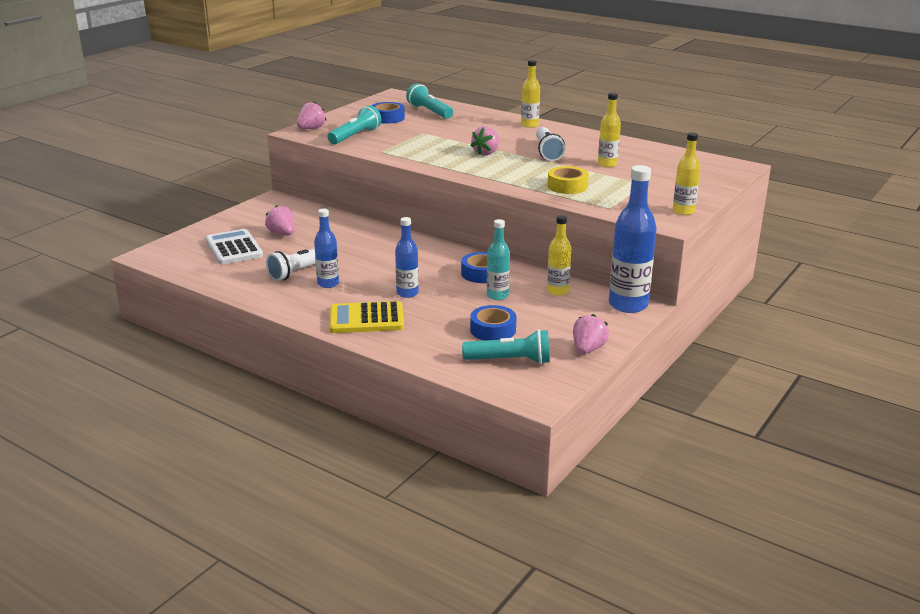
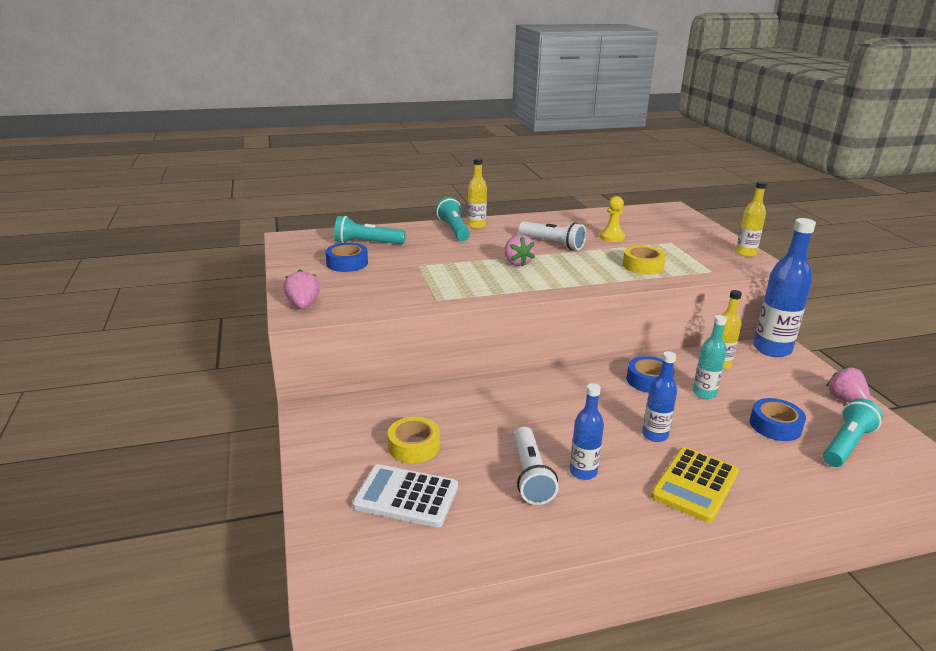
camera: 50 degrees left, 0 degrees up
(282, 234) = (414, 446): pink strawberry -> yellow tape
(355, 136) = (369, 294): turquoise flashlight -> turquoise flashlight (454, 230)
(607, 164) = (611, 237): yellow bottle -> yellow pawn

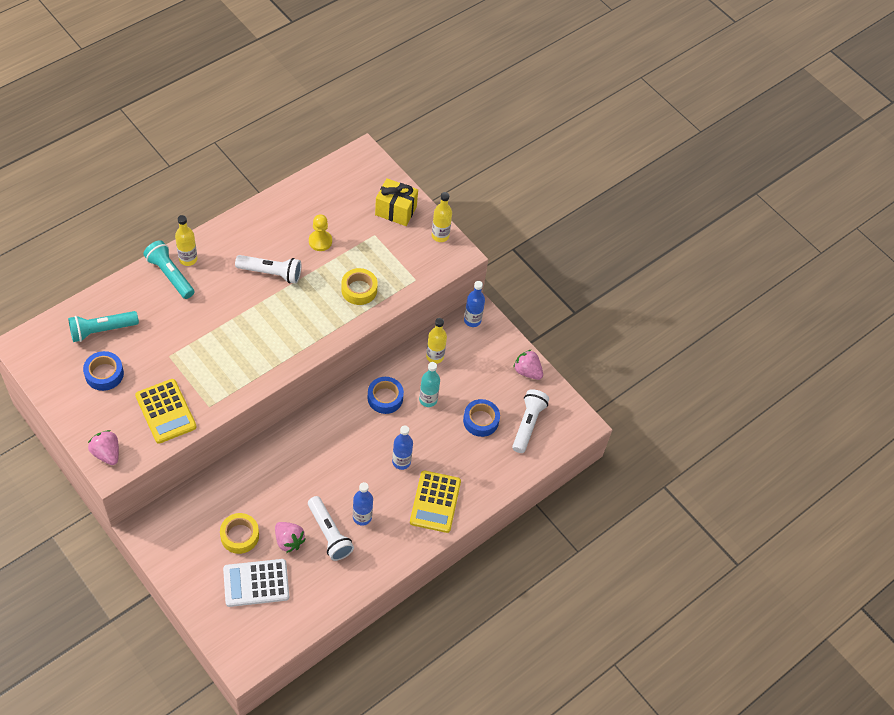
camera: 30 degrees left, 30 degrees up
(387, 293) = (166, 411): none -> yellow calculator
(517, 263) = (252, 321): pink strawberry -> pink strawberry (289, 541)
(698, 235) = (395, 211): none -> yellow gift
(772, 349) = (472, 320): blue bottle -> blue bottle, size x0.57
(846, 444) = (528, 424): turquoise flashlight -> white flashlight

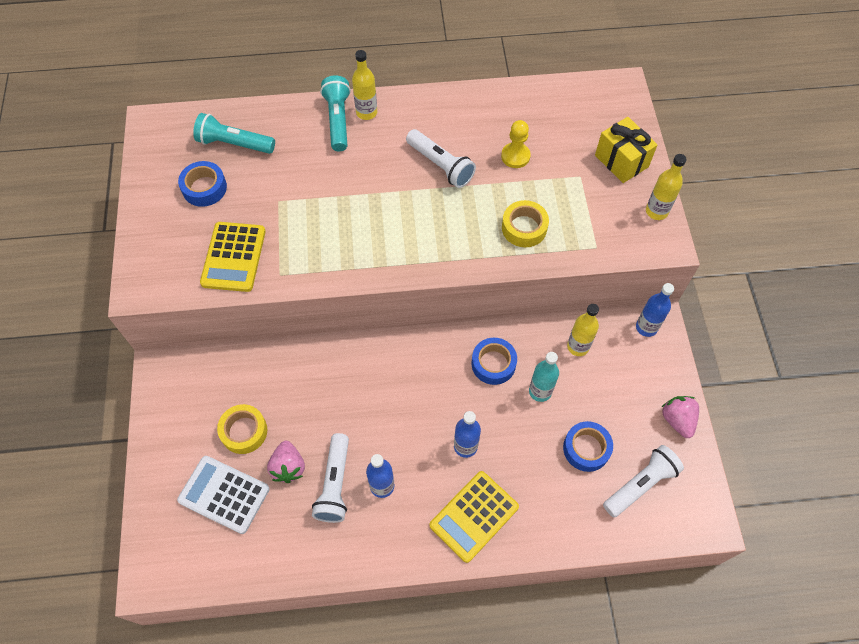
camera: 40 degrees right, 5 degrees up
(107, 453) = (147, 270): pink strawberry -> none

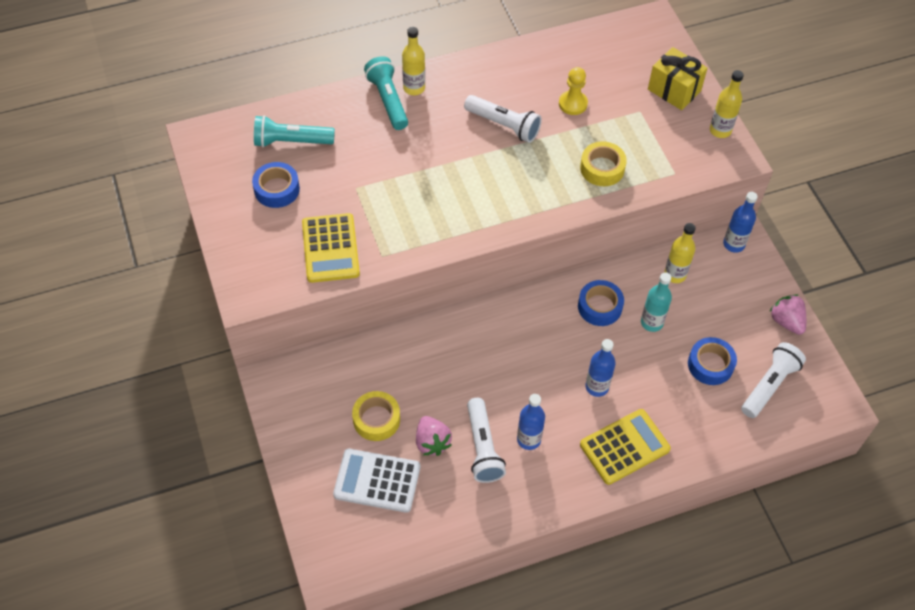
camera: 15 degrees left, 5 degrees down
(474, 516) = (624, 447): yellow calculator -> yellow calculator turned 150 degrees counterclockwise

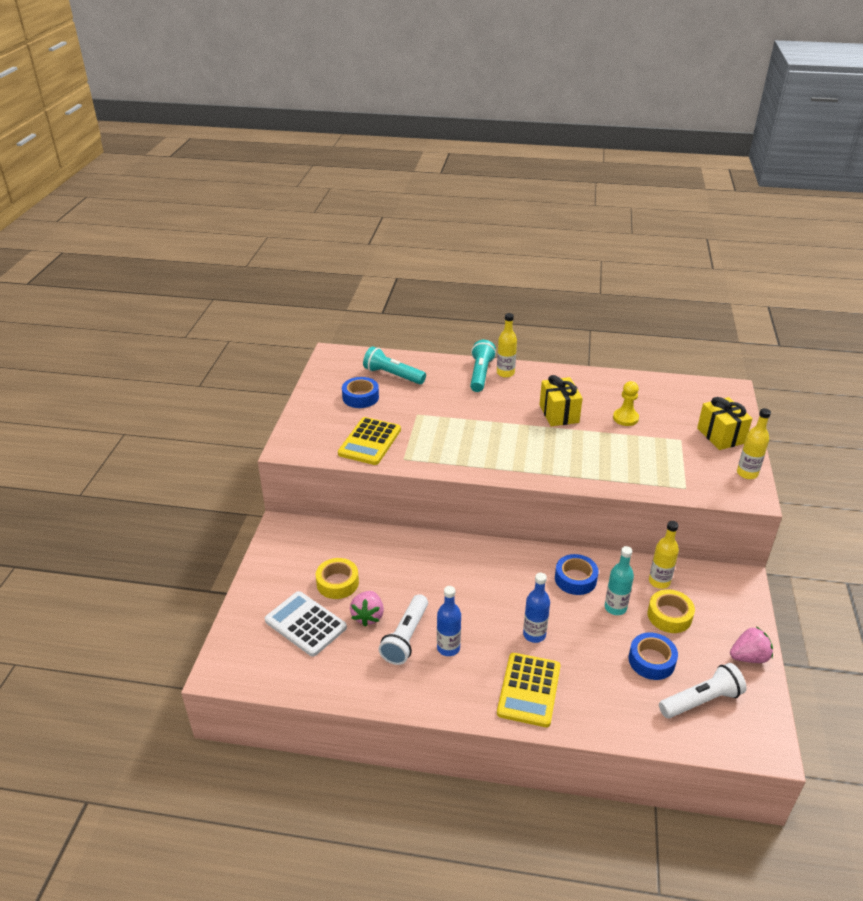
camera: 30 degrees right, 20 degrees down
(503, 125) = (559, 414): white flashlight -> yellow gift
(602, 168) = (622, 464): yellow tape -> yellow tape (669, 616)
(624, 447) = (529, 690): yellow calculator -> yellow calculator turned 105 degrees clockwise
(733, 244) = (729, 580): blue bottle -> none
(786, 321) = (748, 657): pink strawberry -> pink strawberry turned 75 degrees clockwise

